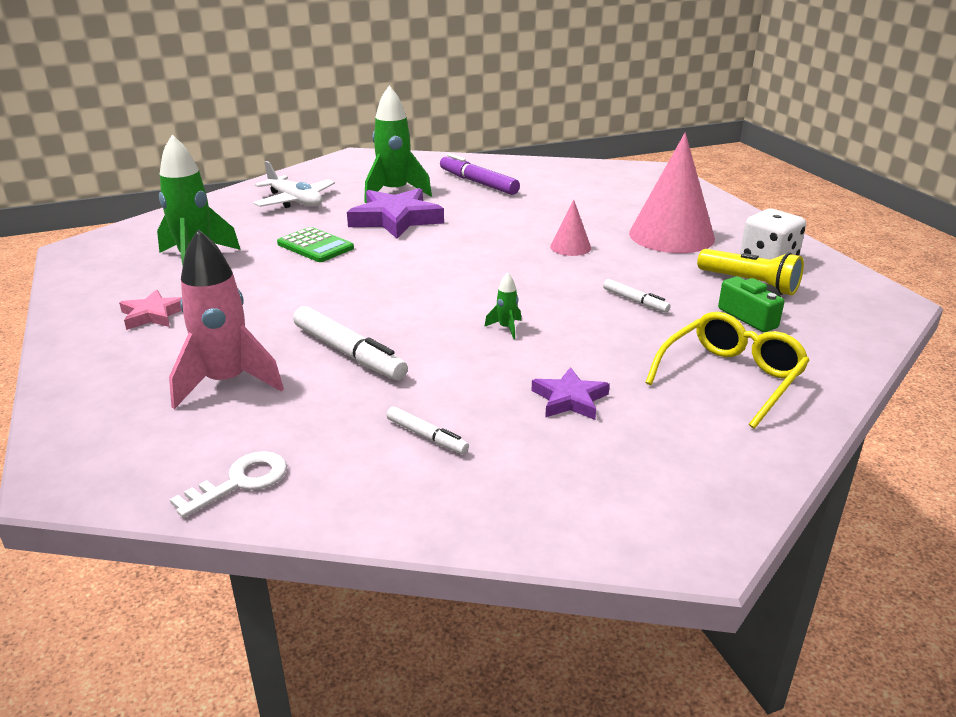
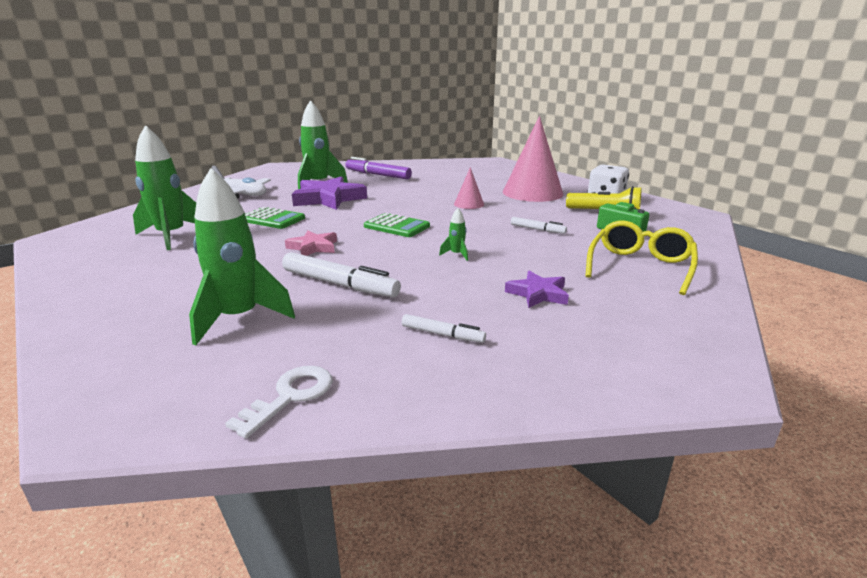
camera: 15 degrees left, 5 degrees down
(153, 315) = (146, 277): pink star -> pink star (313, 247)
(226, 383) = (239, 318): pink rocket -> green rocket
(457, 275) = (396, 226): none -> green calculator

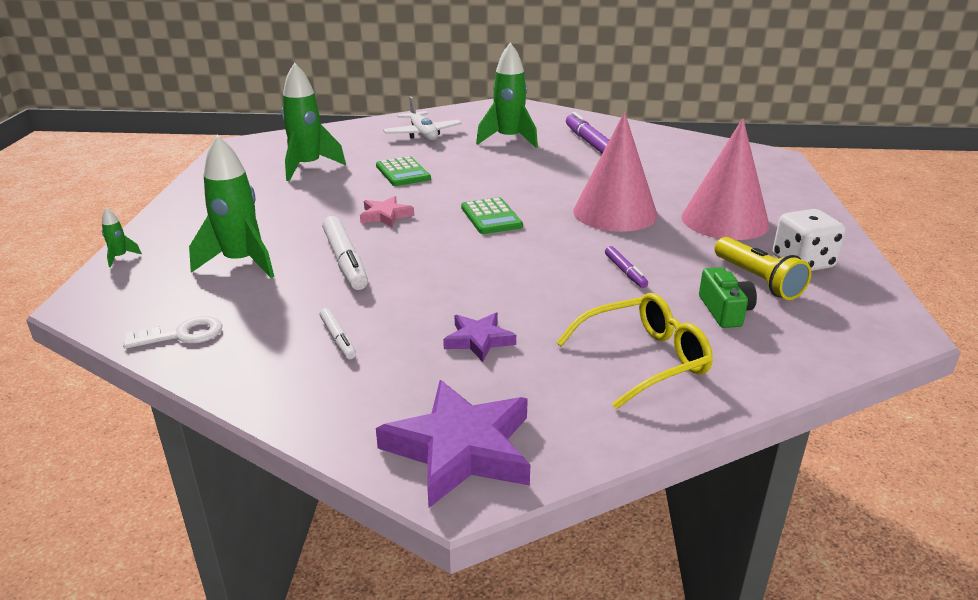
camera: 40 degrees right, 5 degrees up
(328, 199) = (487, 162): purple star -> purple star (460, 449)
(456, 255) = (486, 269): green rocket -> green rocket (120, 257)
(469, 204) = (615, 213): pink cone -> pink cone, size x2.12
(537, 229) = (625, 272): white marker -> purple marker

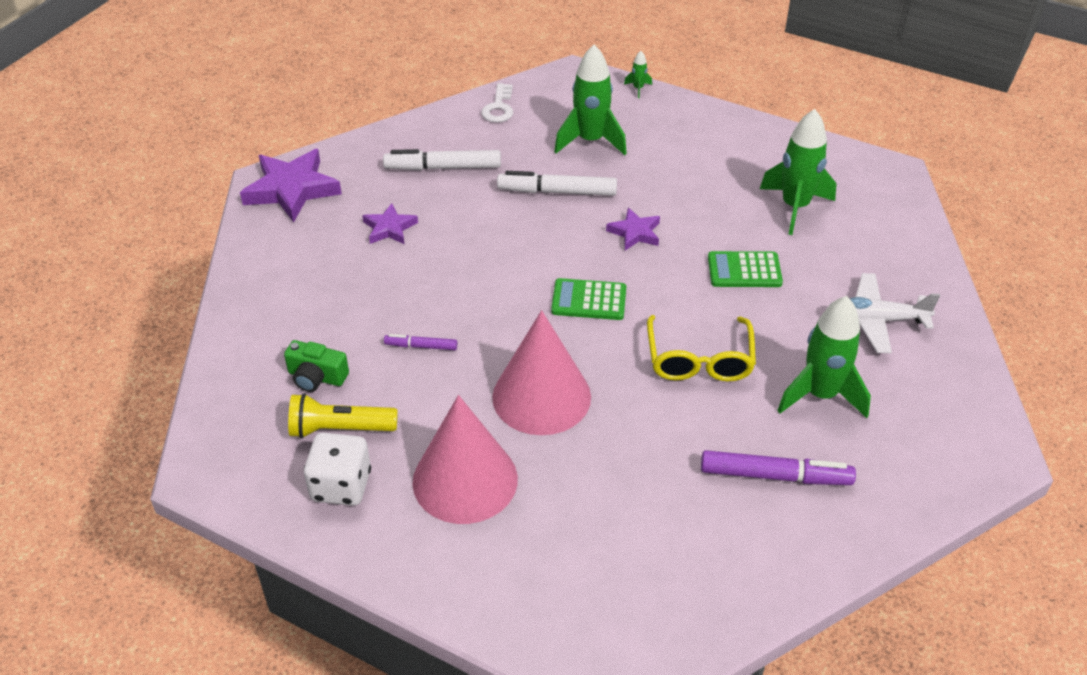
camera: 115 degrees right, 15 degrees up
(338, 338) = (443, 167): white marker -> white marker, size x1.86
(385, 216) = (635, 232): pink star -> purple star
(644, 359) = (300, 298): yellow glasses -> yellow glasses (699, 360)

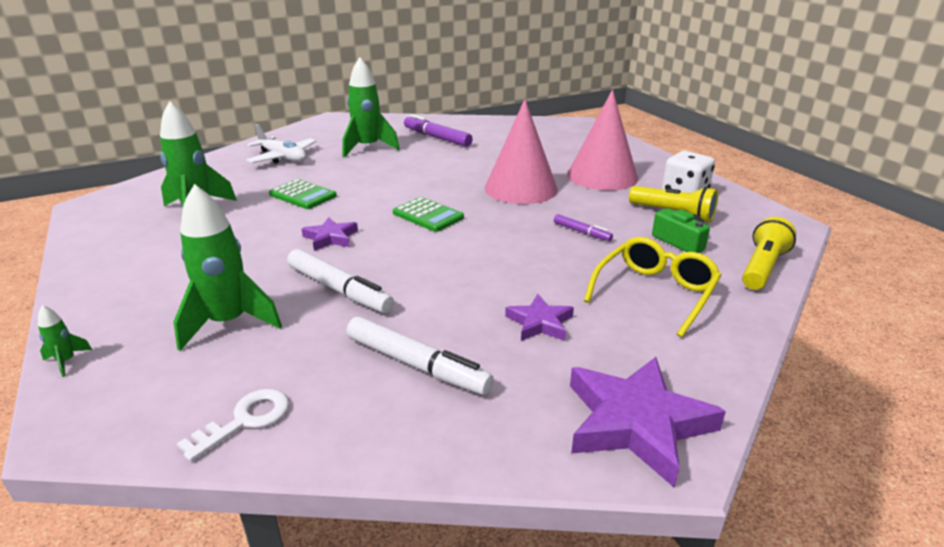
camera: 145 degrees left, 15 degrees down
(227, 372) = (762, 268): none -> yellow flashlight
(699, 360) = (405, 174): yellow glasses -> yellow glasses (655, 292)

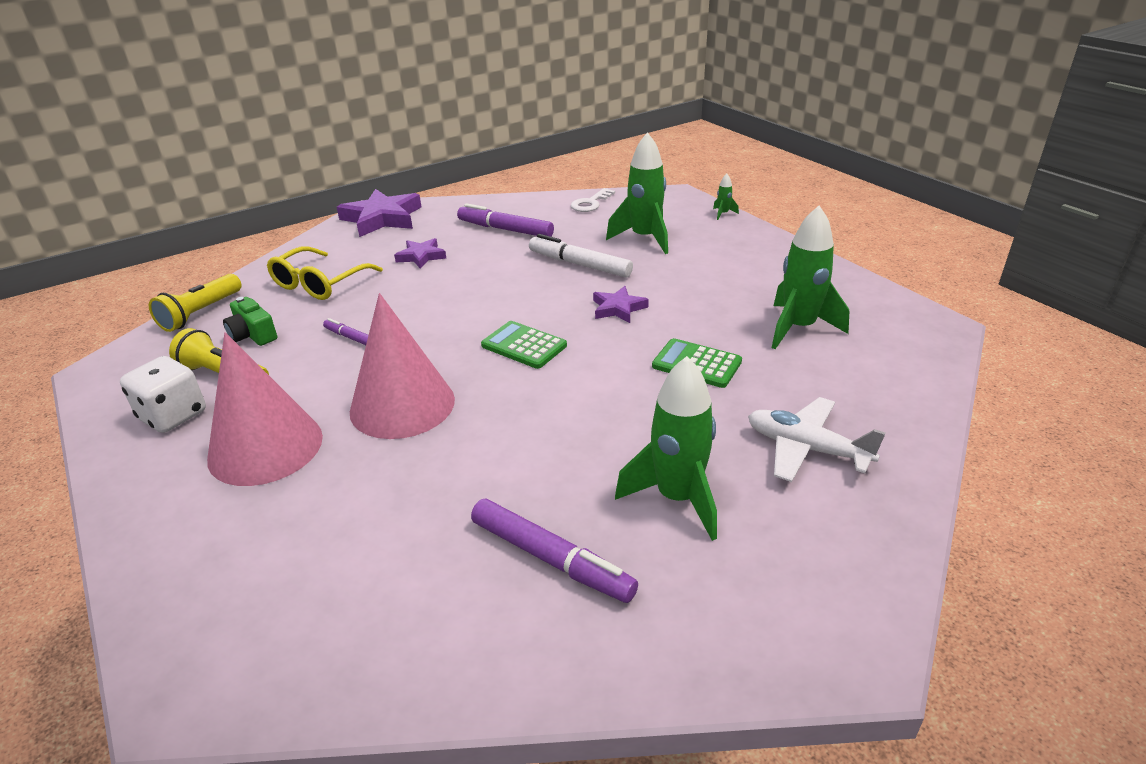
camera: 175 degrees right, 5 degrees up
(417, 365) = (505, 229): white marker -> purple marker

